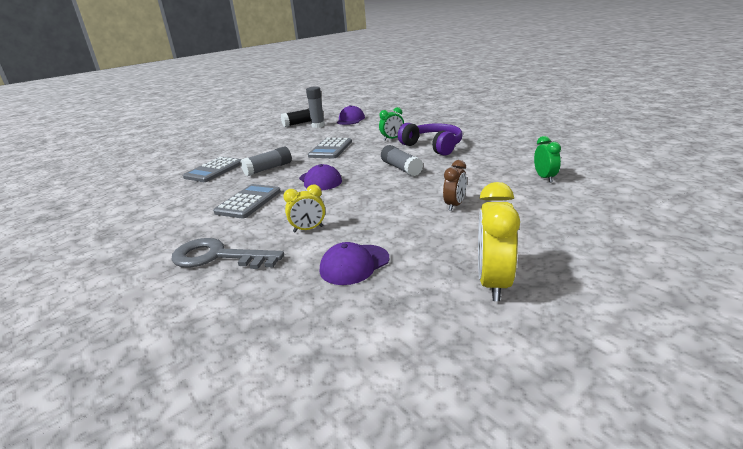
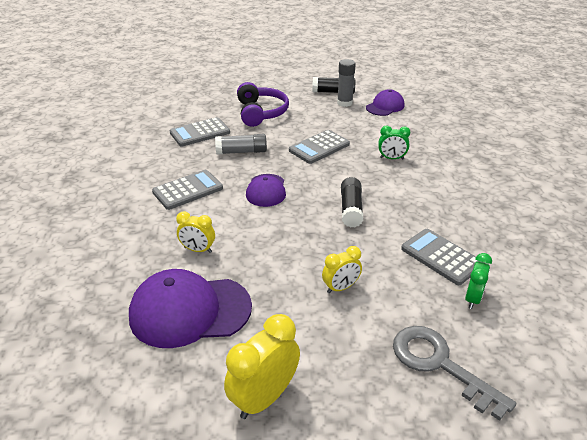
camera: 30 degrees right, 10 degrees up
(217, 257) = (113, 245): grey key -> grey key (439, 364)
(354, 264) = (189, 311): purple cap -> purple cap, size x1.74
(401, 168) = (351, 209): grey glue stick -> black glue stick
(433, 146) = (418, 190): purple headphones -> purple headphones (261, 113)
(455, 205) = (341, 288): brown clock -> yellow clock
(496, 168) = (441, 257): none -> grey calculator

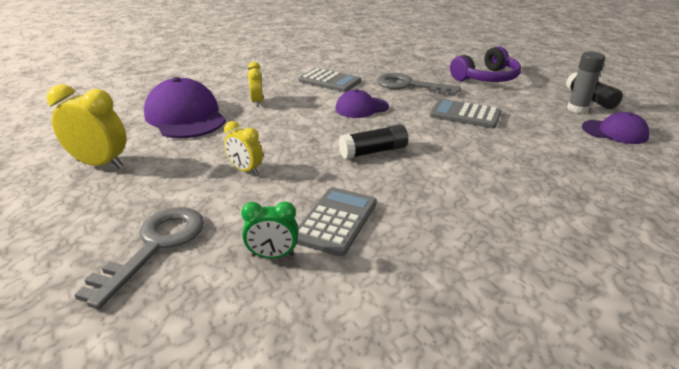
camera: 65 degrees right, 5 degrees down
(200, 133) = (416, 65): grey calculator -> none
(241, 152) = (409, 85): grey glue stick -> grey key
(391, 158) = (501, 156): green clock -> none

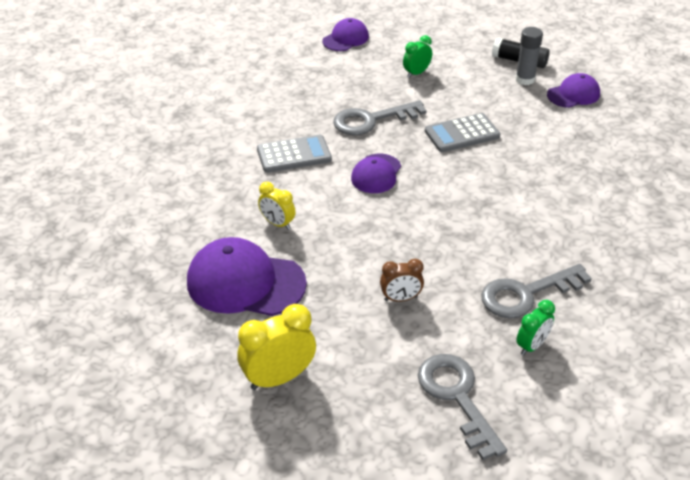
camera: 45 degrees left, 10 degrees up
(245, 170) = (401, 298): yellow clock -> brown clock
(336, 221) = (526, 294): grey calculator -> grey key
(373, 152) = (457, 217): black glue stick -> none
(464, 51) = (345, 39): none -> purple cap
(486, 78) = (416, 73): purple headphones -> green clock

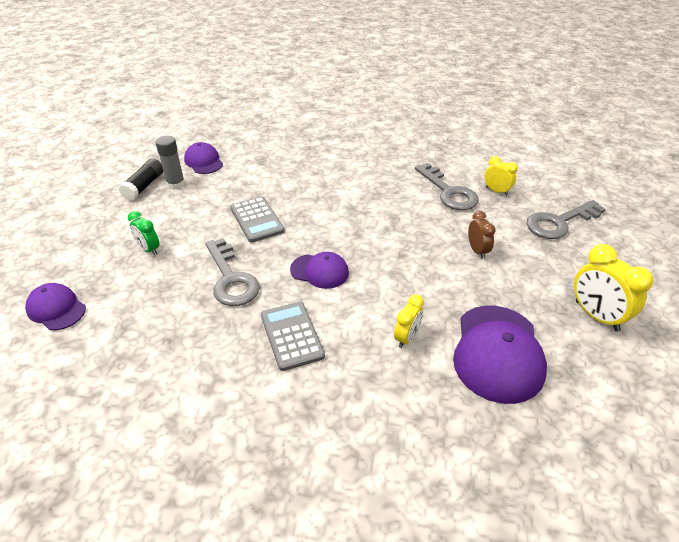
camera: 95 degrees left, 0 degrees up
(532, 345) = (496, 191): green clock -> yellow clock

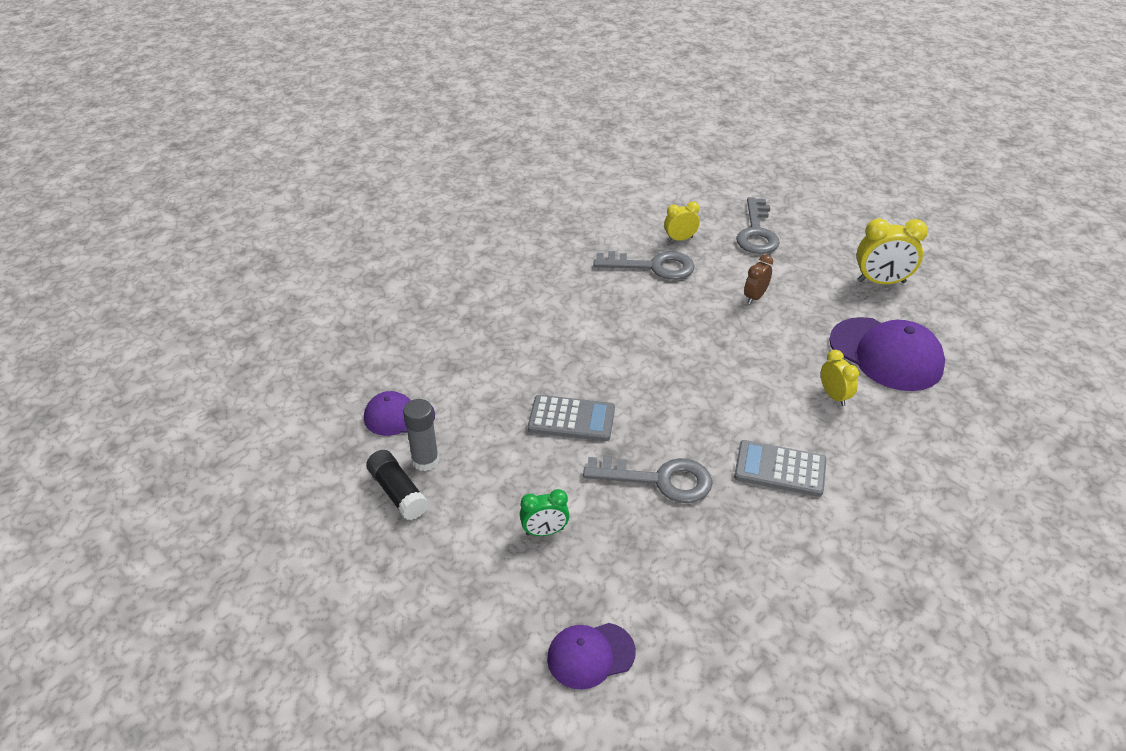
camera: 55 degrees left, 0 degrees up
(320, 271) = (701, 409): purple cap -> none
(477, 251) = (755, 297): brown clock -> brown clock turned 75 degrees counterclockwise

